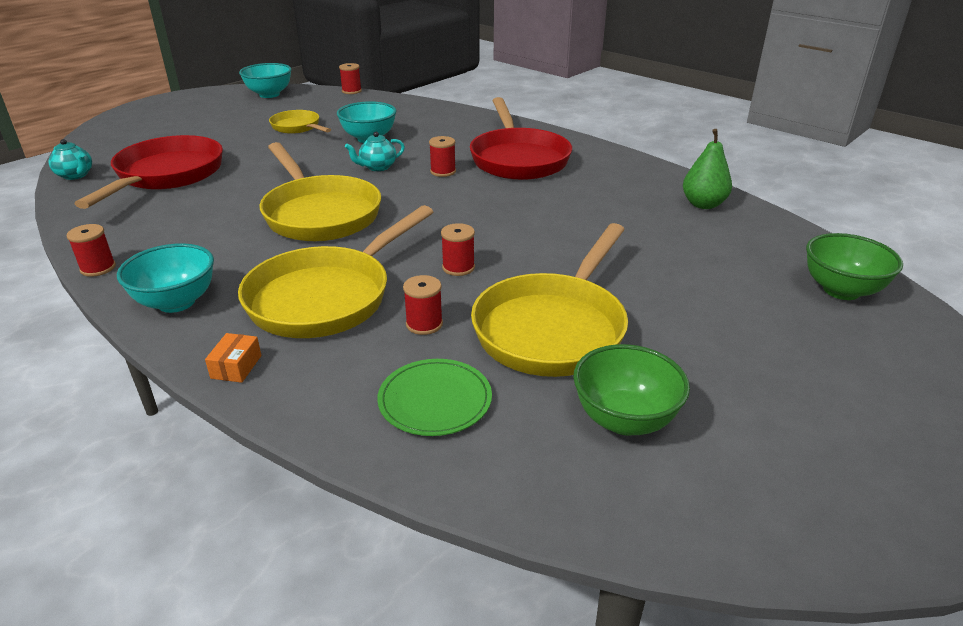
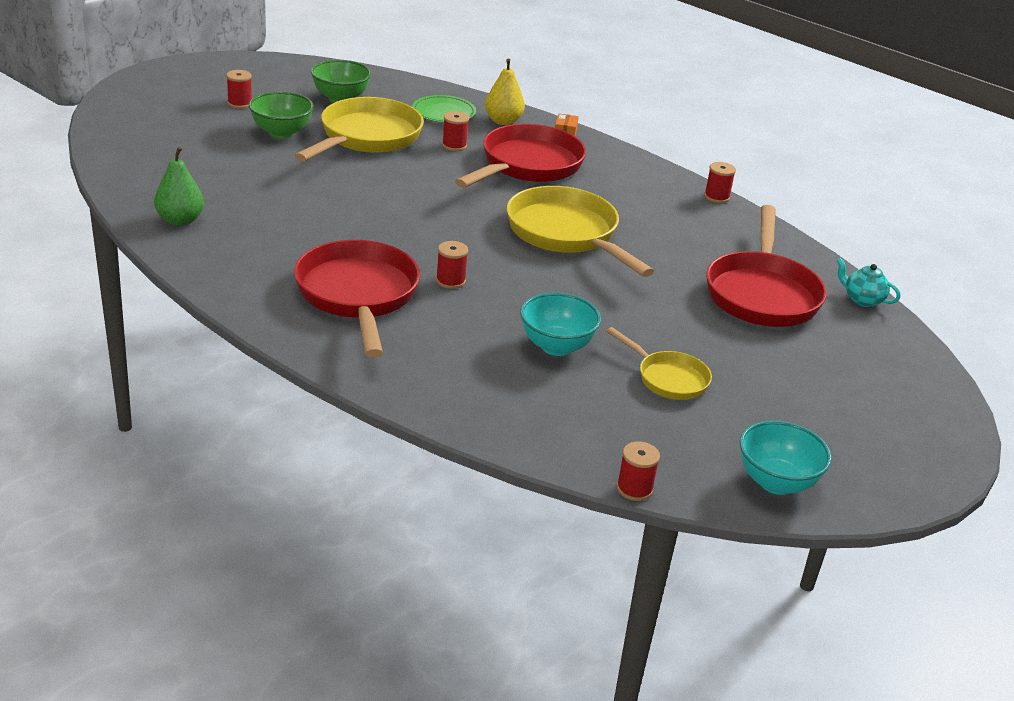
camera: 175 degrees right, 0 degrees up
(176, 302) = (633, 169): turquoise bowl -> none
(327, 297) = (527, 165): yellow pan -> red pan
(333, 387) = (503, 121): none -> yellow pear
(377, 167) = (529, 292): turquoise teapot -> none
(458, 267) = (431, 178): red spool -> red spool (240, 103)
(841, 290) = (139, 144): green bowl -> green bowl (281, 133)

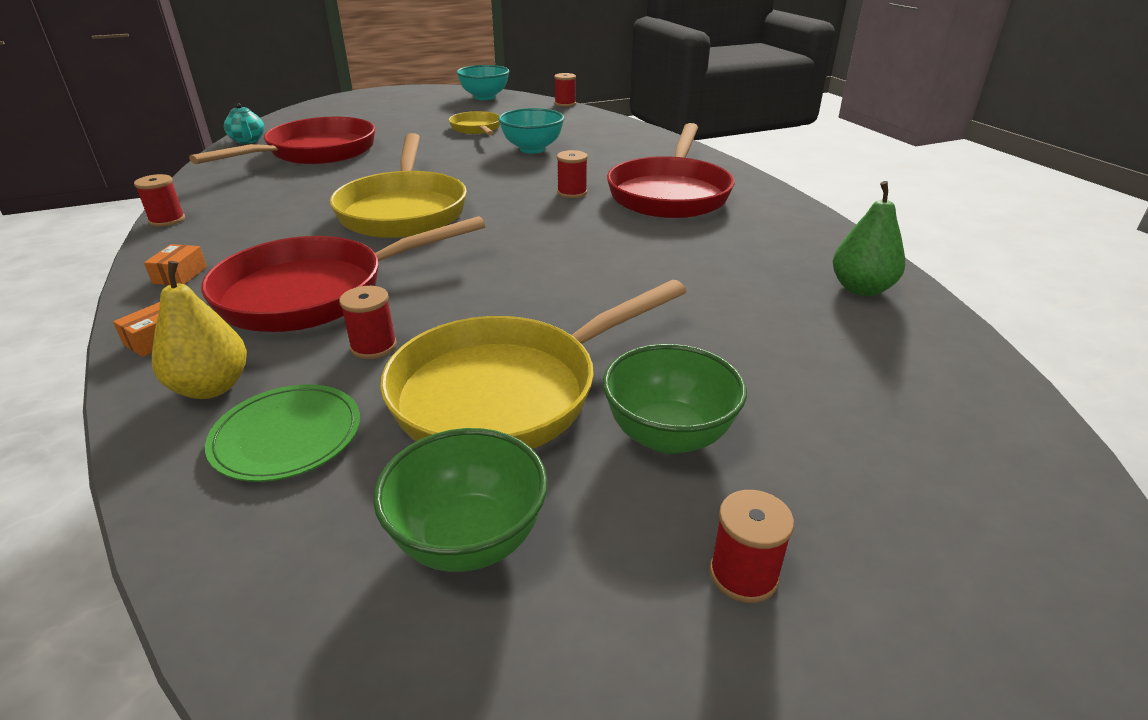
camera: 150 degrees left, 0 degrees up
(623, 163) = (180, 275): none -> orange box

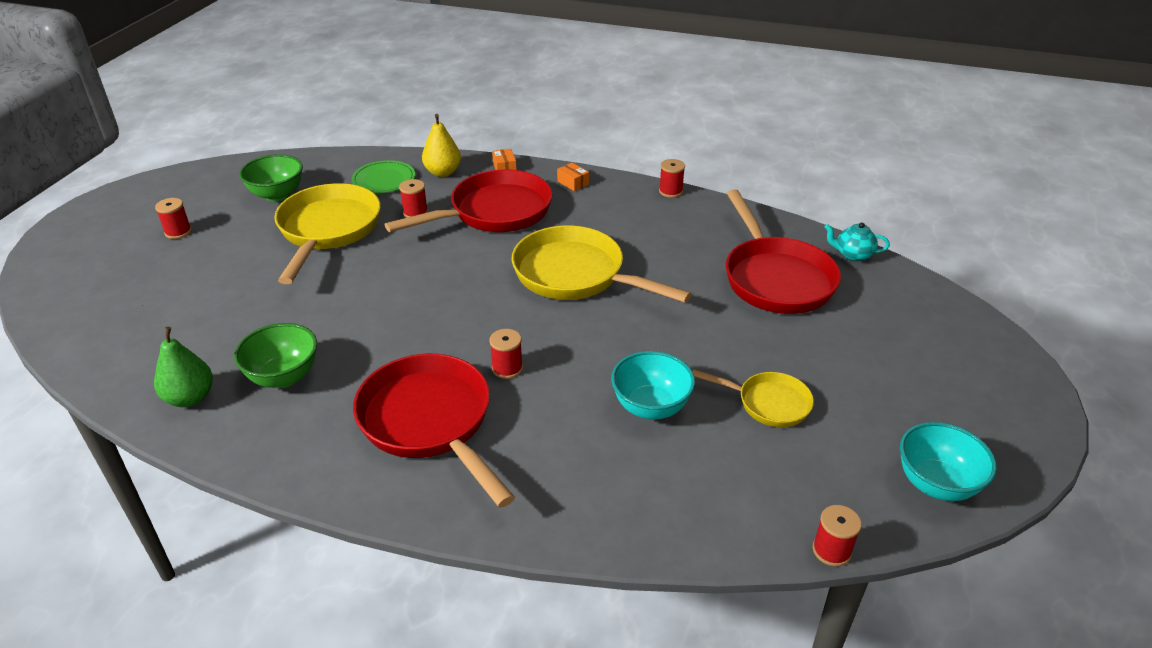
camera: 130 degrees right, 5 degrees up
(315, 293) = (494, 212): red pan -> red pan turned 45 degrees clockwise
(668, 435) = (240, 253): green bowl -> green bowl (284, 377)

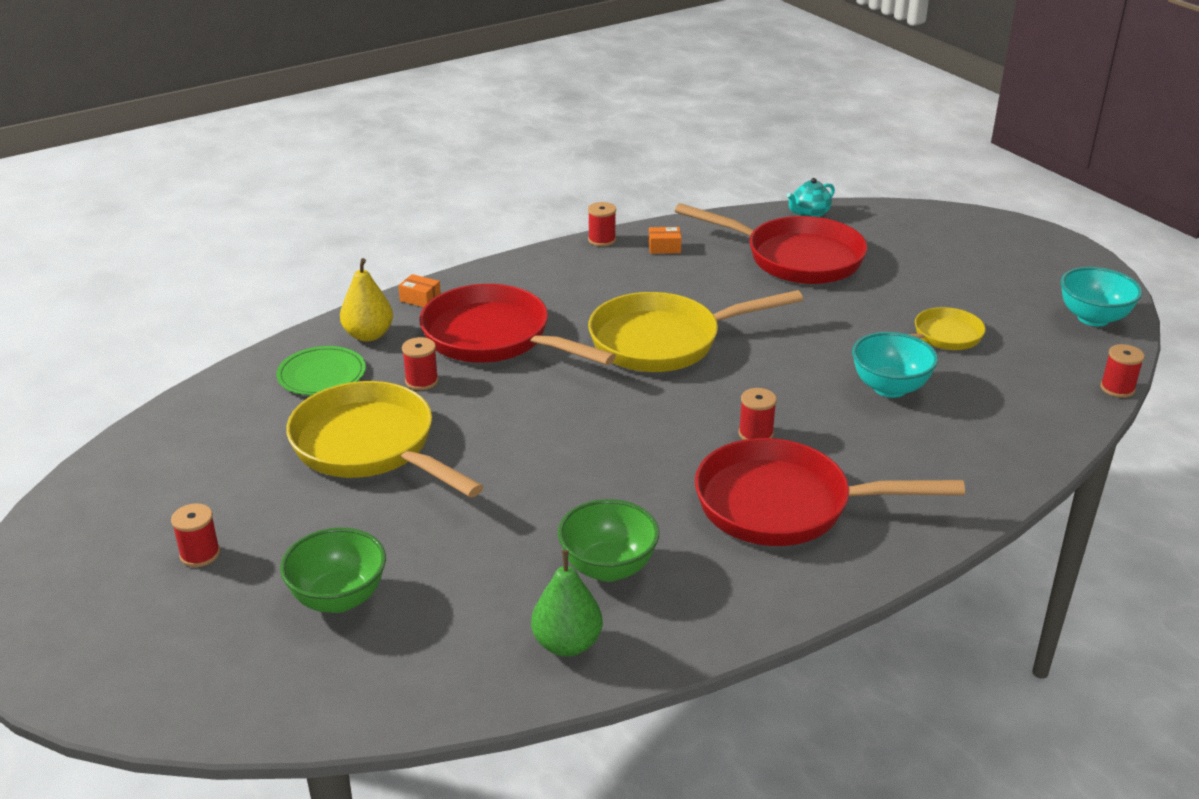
camera: 50 degrees left, 5 degrees down
(277, 195) = (234, 454): green bowl -> green bowl (338, 598)
(494, 212) = (494, 338): red pan -> red pan turned 60 degrees counterclockwise
(573, 183) = (509, 277): orange box -> orange box (664, 248)

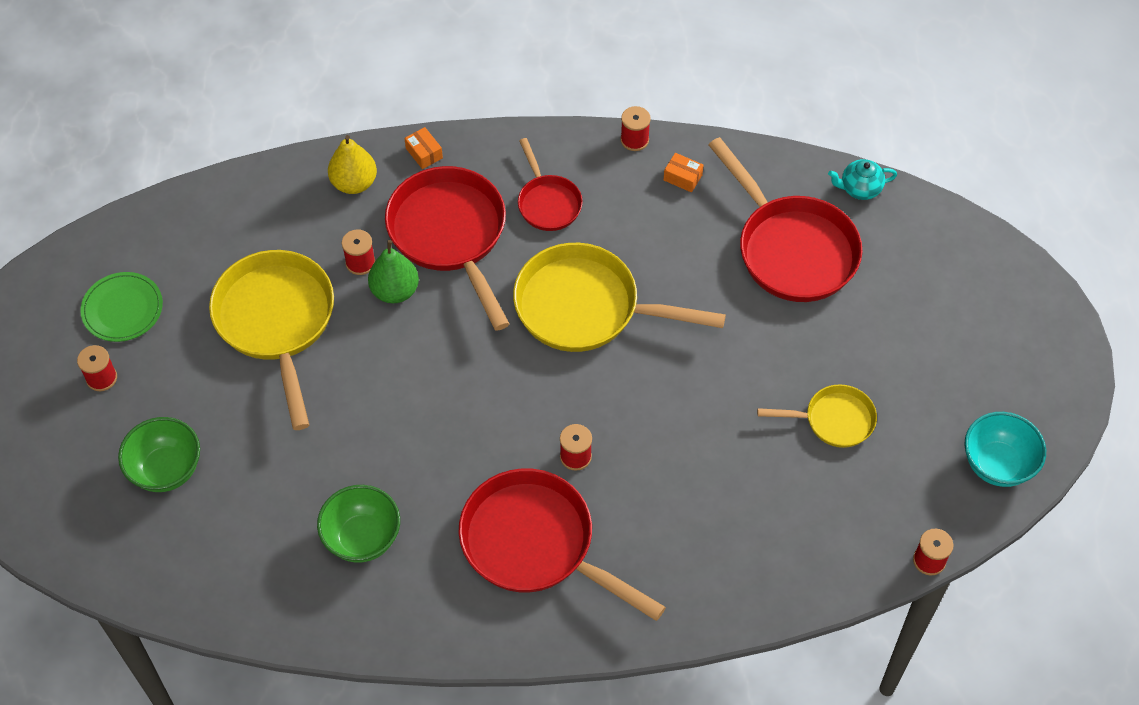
camera: 30 degrees right, 25 degrees up
(321, 374) = (290, 217): green plate -> green plate (122, 309)
(564, 294) = (547, 202): none -> red pan
(567, 644) = (287, 593): green pear -> green pear (395, 291)
(889, 388) = (730, 459): turquoise bowl -> none

